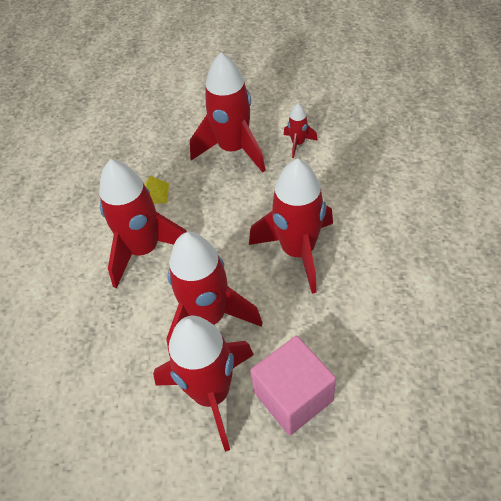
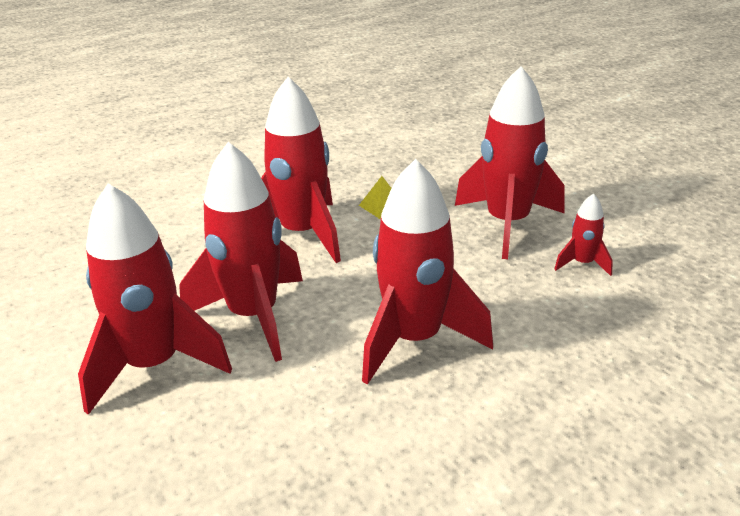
camera: 50 degrees right, 20 degrees down
(293, 396) = (193, 435): pink cube -> none

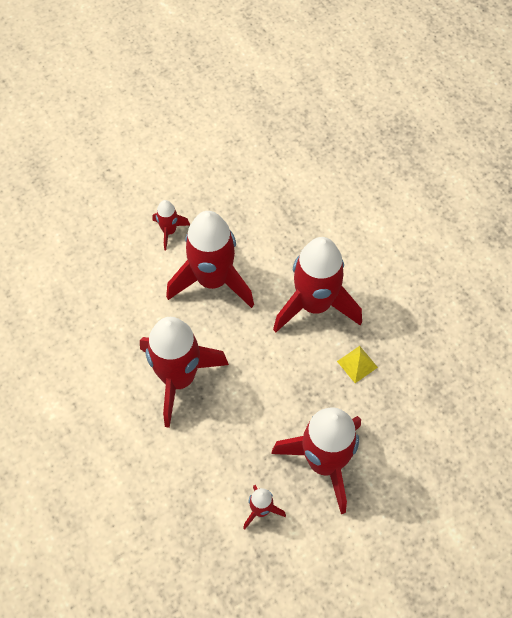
camera: 90 degrees right, 30 degrees up
(154, 366) = (169, 231): red rocket -> red rocket, size x0.45

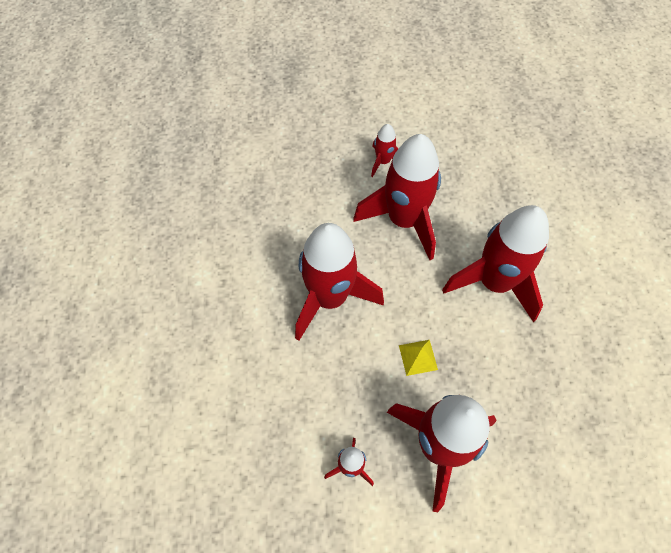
camera: 25 degrees right, 0 degrees up
(357, 364) = (514, 359): yellow pyramid -> yellow pyramid (418, 357)

